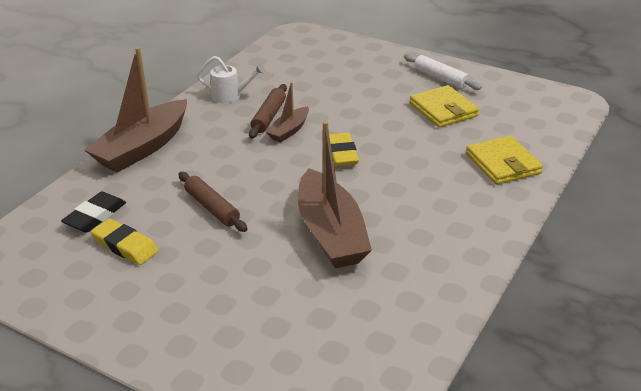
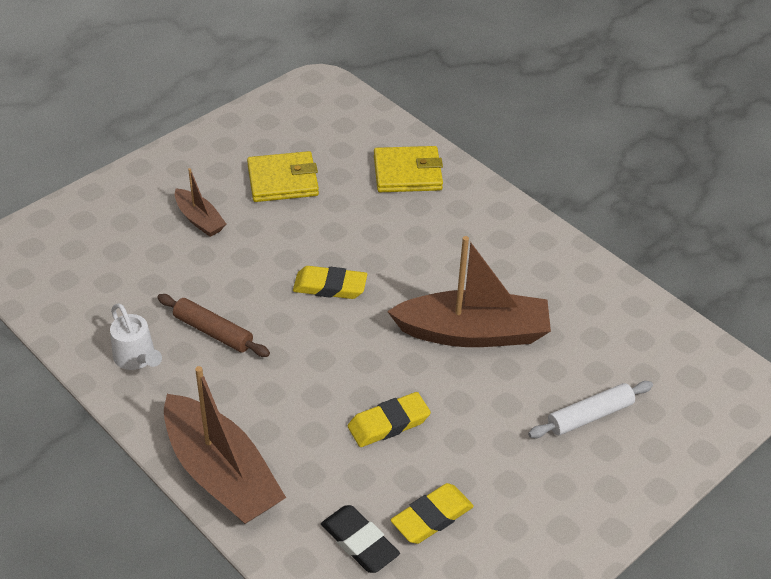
camera: 75 degrees left, 10 degrees up
(212, 208) = (388, 423): brown rolling pin -> yellow eraser
(231, 96) = (137, 359): white watering can -> white watering can turned 120 degrees clockwise
(289, 131) = (257, 320): brown boat -> brown boat (199, 220)
(441, 78) = (211, 160): white rolling pin -> white rolling pin (590, 416)

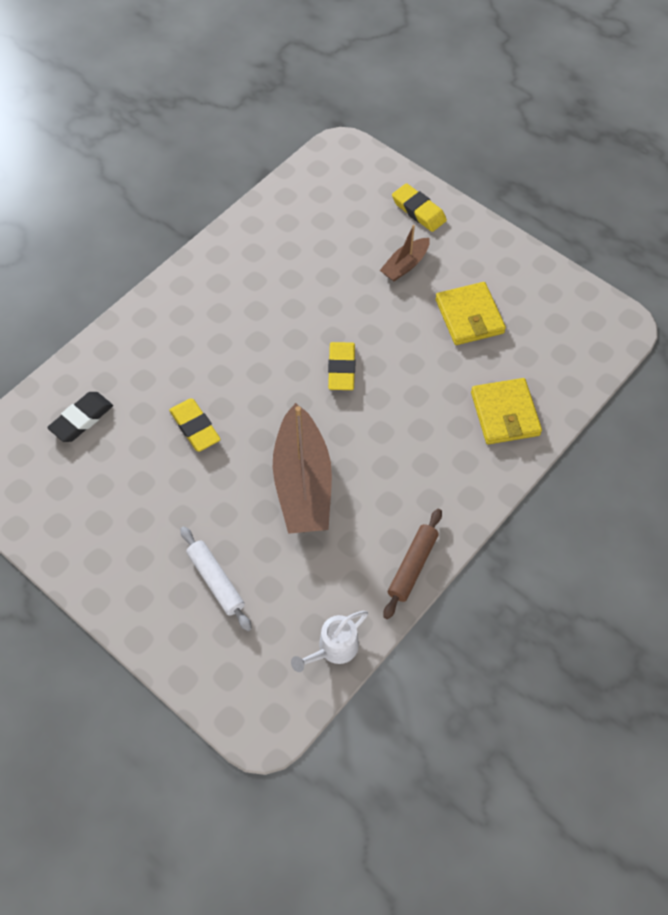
camera: 85 degrees right, 15 degrees up
(137, 359) = (244, 254): white watering can -> white watering can (333, 649)
(213, 332) = (278, 296): brown rolling pin -> brown rolling pin (412, 566)
(221, 474) = (139, 325): brown boat -> none
(432, 517) = (105, 465): yellow eraser -> yellow eraser (418, 211)

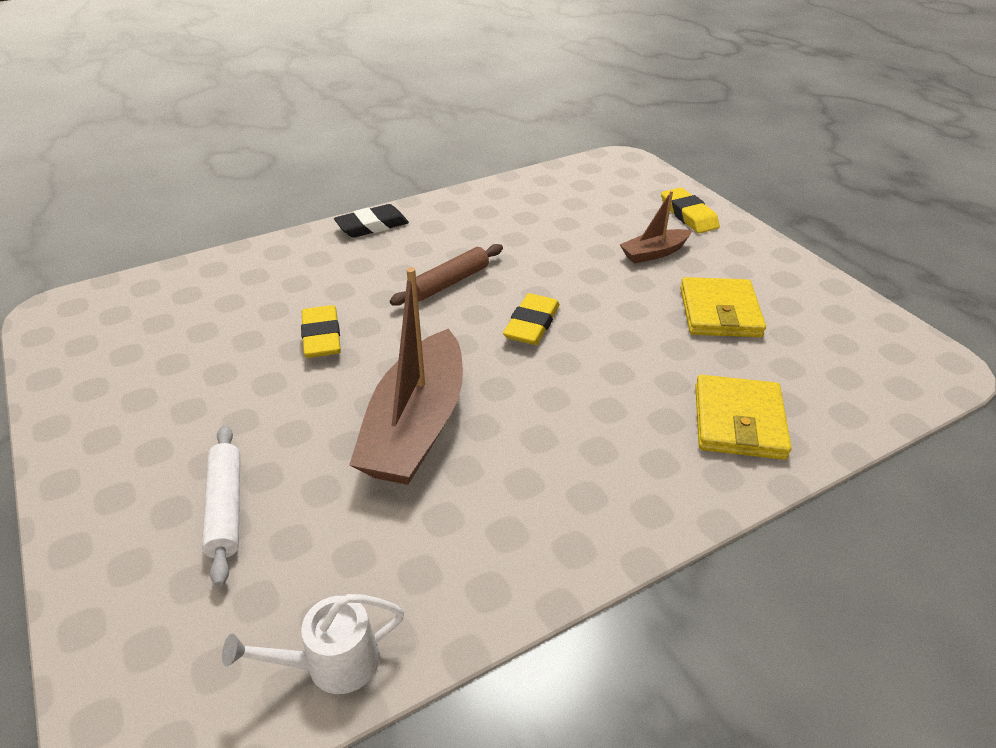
camera: 20 degrees right, 20 degrees down
(81, 419) = (204, 300): black eraser -> black eraser (372, 226)
(412, 566) = (521, 578): brown rolling pin -> brown rolling pin (449, 283)

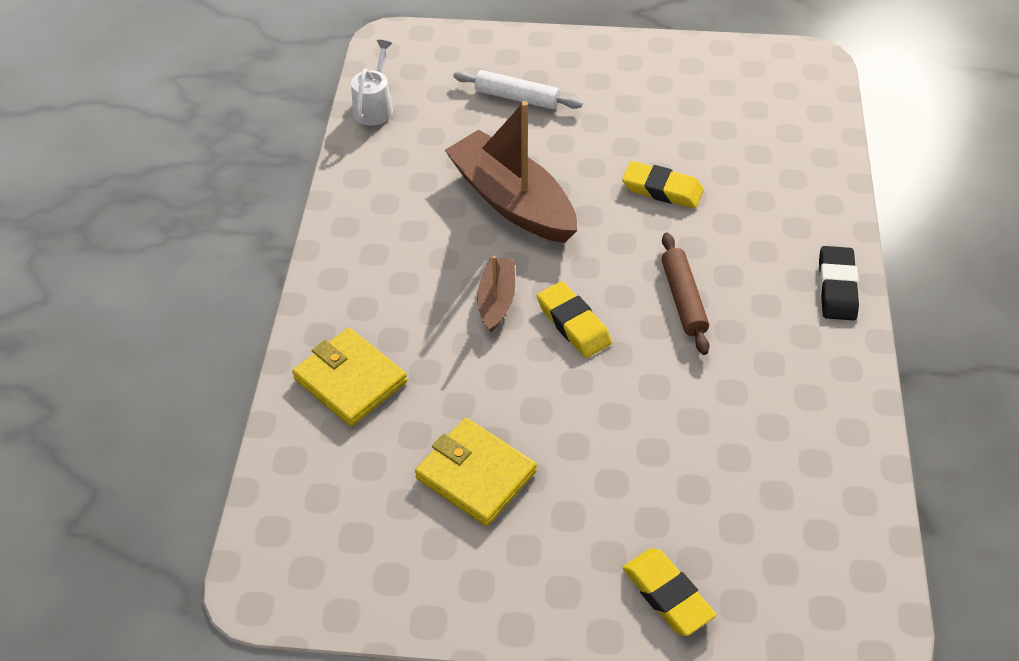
camera: 125 degrees right, 10 degrees up
(654, 253) = (613, 495): brown boat -> brown boat (496, 300)
(688, 215) = (667, 595): yellow eraser -> yellow eraser turned 45 degrees clockwise

